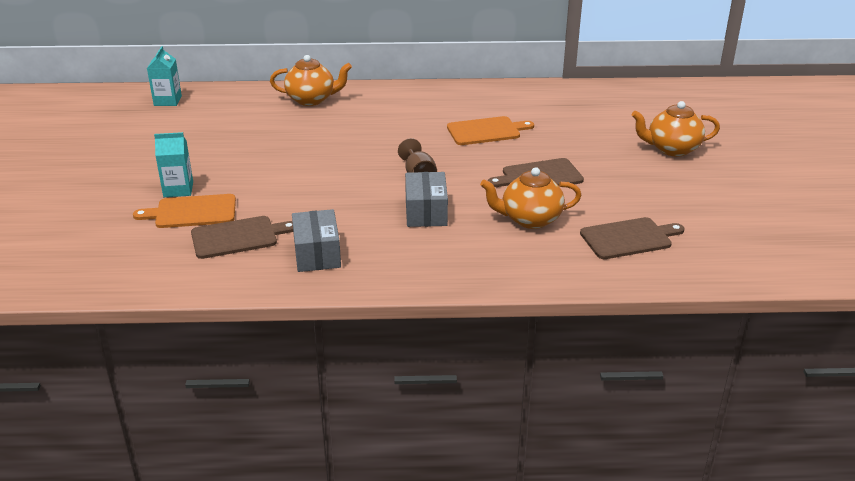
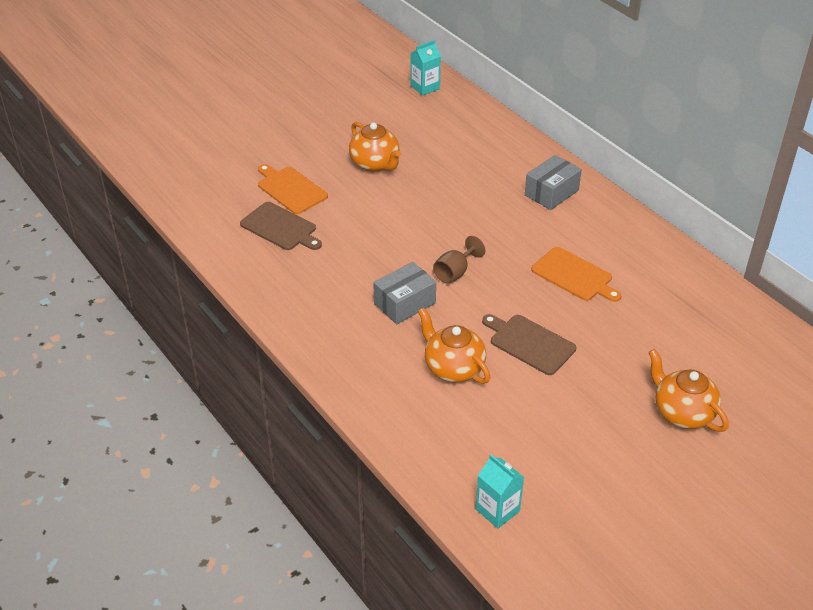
camera: 55 degrees right, 10 degrees up
(178, 189) = (311, 166): turquoise carton -> turquoise carton (497, 510)
(311, 99) = (512, 153): orange teapot -> orange teapot (375, 164)
(317, 254) = (295, 276): grey box -> grey box (551, 193)
(628, 238) = (483, 442): brown cutting board -> none

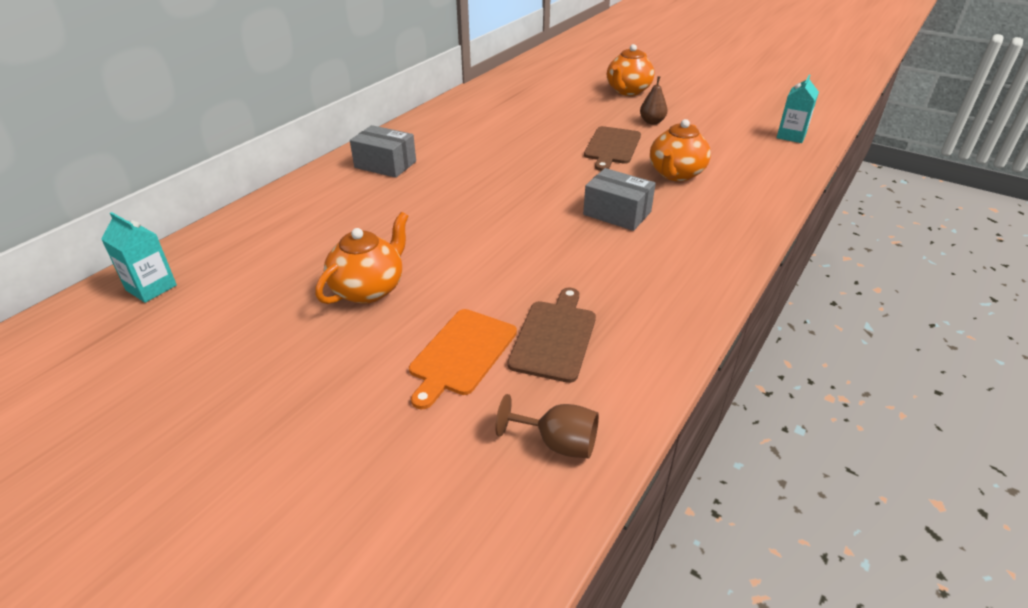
camera: 110 degrees left, 5 degrees down
(455, 272) = (548, 195): brown goblet -> brown goblet (558, 443)
(574, 275) = (508, 140): orange cutting board -> none
(580, 399) = (652, 122): none -> brown pear

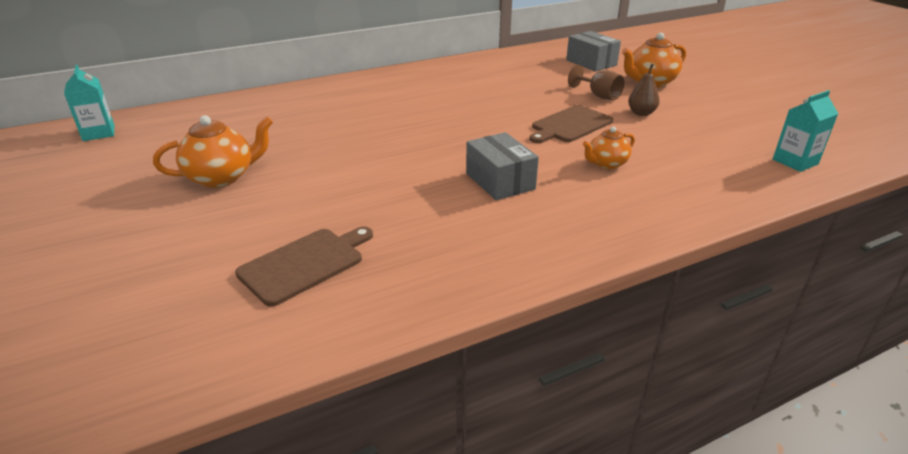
camera: 30 degrees right, 5 degrees down
(385, 164) = (355, 93): grey box -> grey box (591, 63)
(461, 354) = (218, 248): orange cutting board -> none
(558, 443) = (189, 351): brown goblet -> brown goblet (599, 96)
(675, 174) = (606, 164): orange teapot -> orange teapot, size x0.62

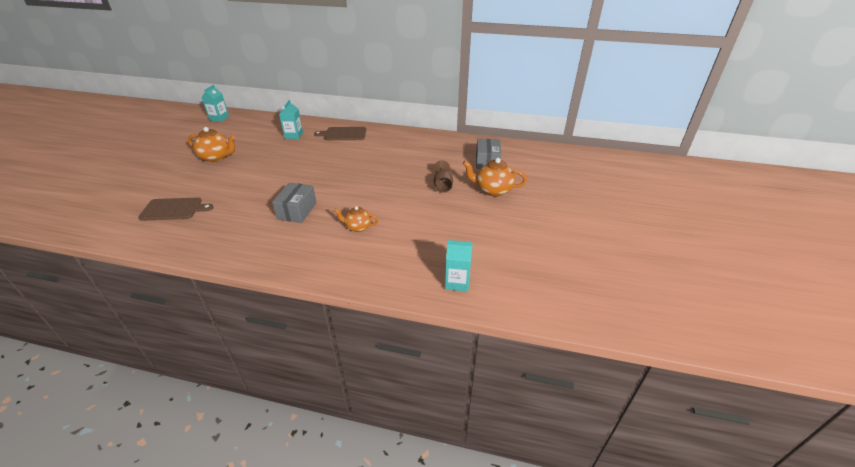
camera: 40 degrees right, 5 degrees up
(295, 112) = (294, 135): none -> turquoise carton
(570, 125) = (388, 197): brown cutting board -> brown cutting board (343, 134)
(641, 113) = (441, 207): brown pear -> none

